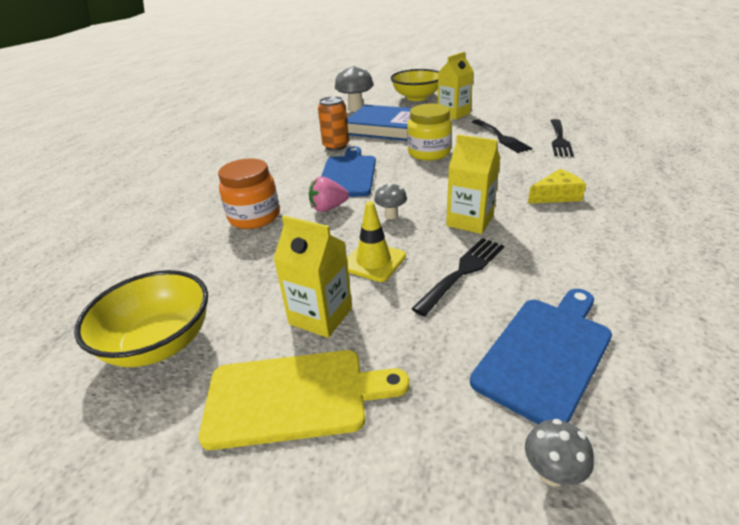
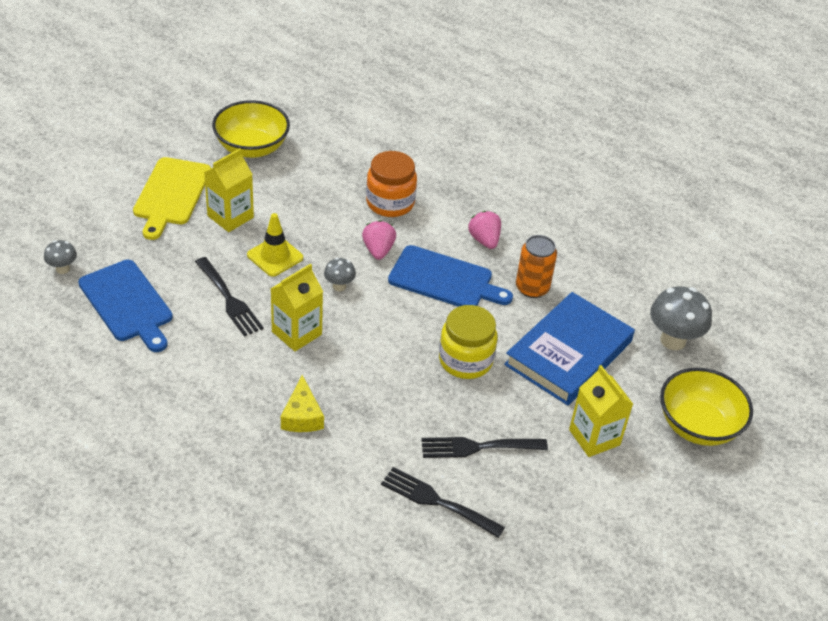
camera: 100 degrees right, 10 degrees up
(290, 169) = (484, 240): none -> pink strawberry

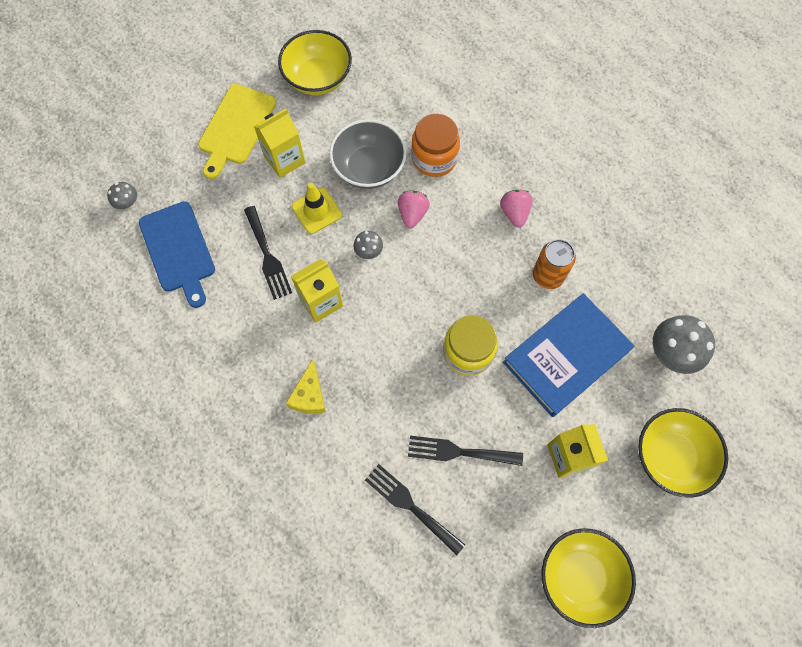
camera: 15 degrees right, 25 degrees up
(323, 216) = (369, 168): none -> grey bowl
(445, 279) = (467, 256): blue cutting board -> none
(634, 541) = (579, 576): none -> yellow bowl

